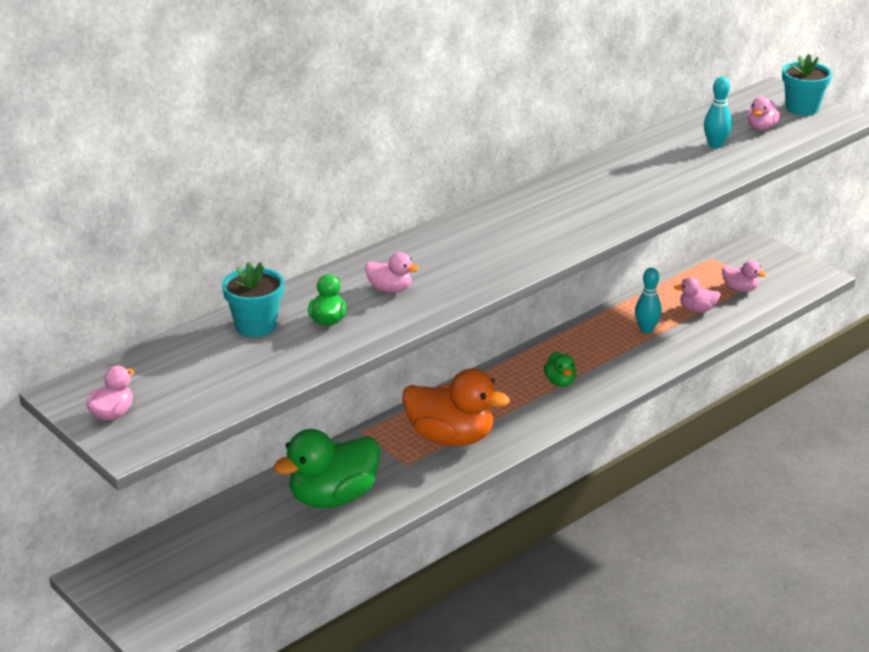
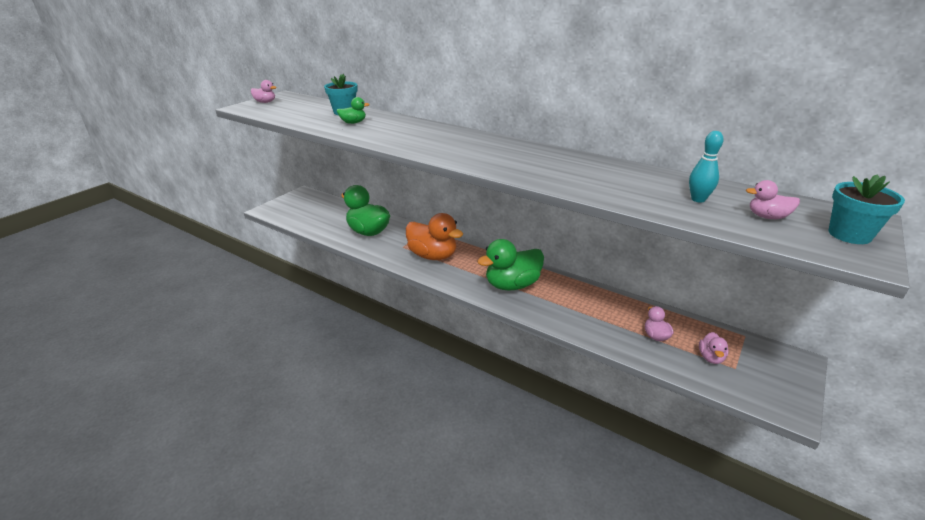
camera: 75 degrees right, 0 degrees up
(390, 289) = (391, 130): pink duck -> none
(450, 438) = (433, 256): orange duck -> orange duck turned 60 degrees counterclockwise
(560, 382) = (512, 285): green duck -> green duck, size x2.12
(646, 329) = (604, 313): turquoise bowling pin -> none

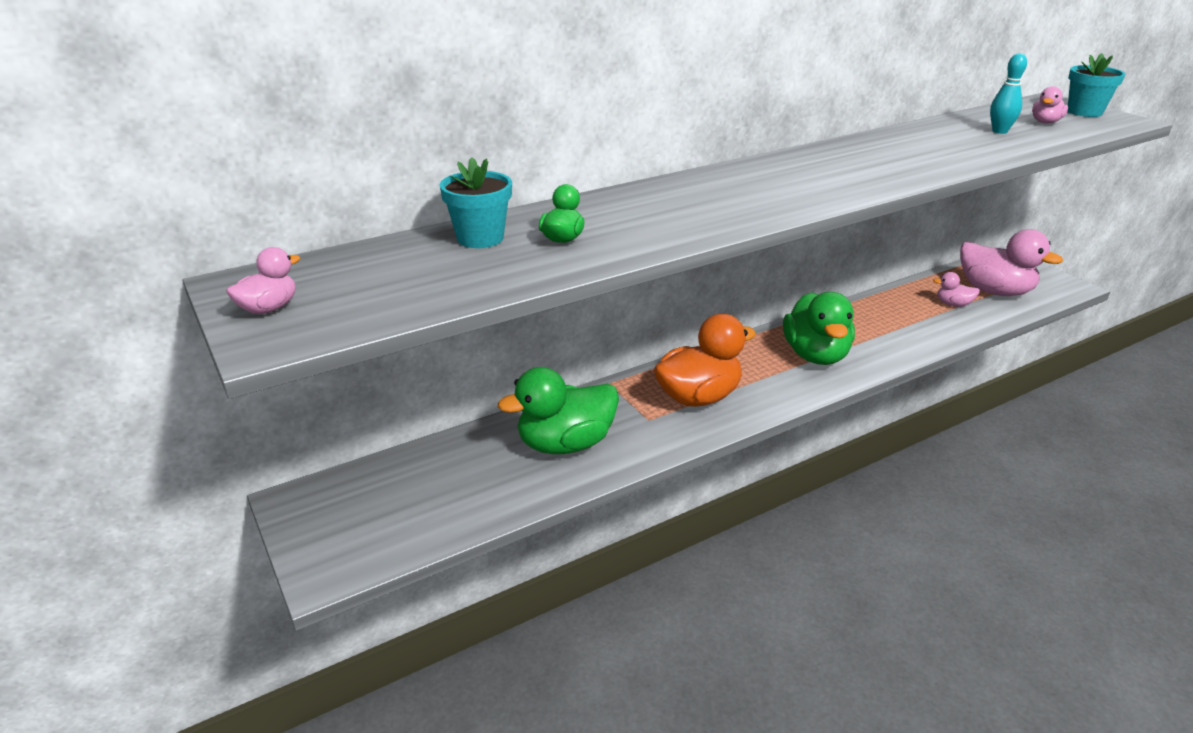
camera: 65 degrees left, 0 degrees up
(710, 357) = (994, 291): pink duck -> pink duck, size x2.12

